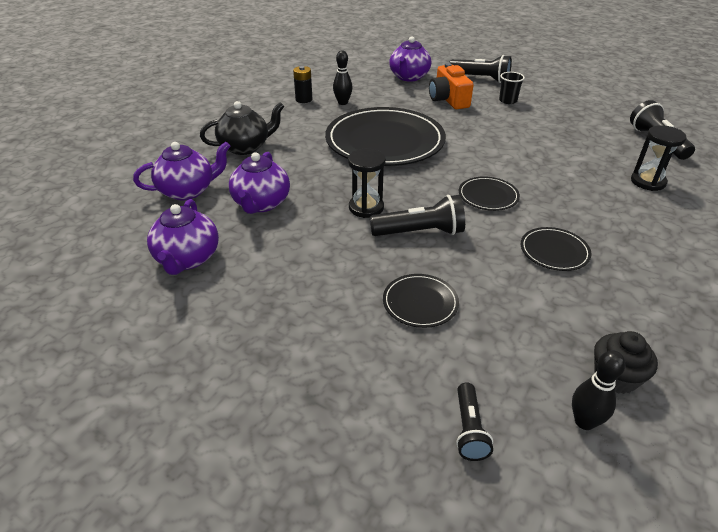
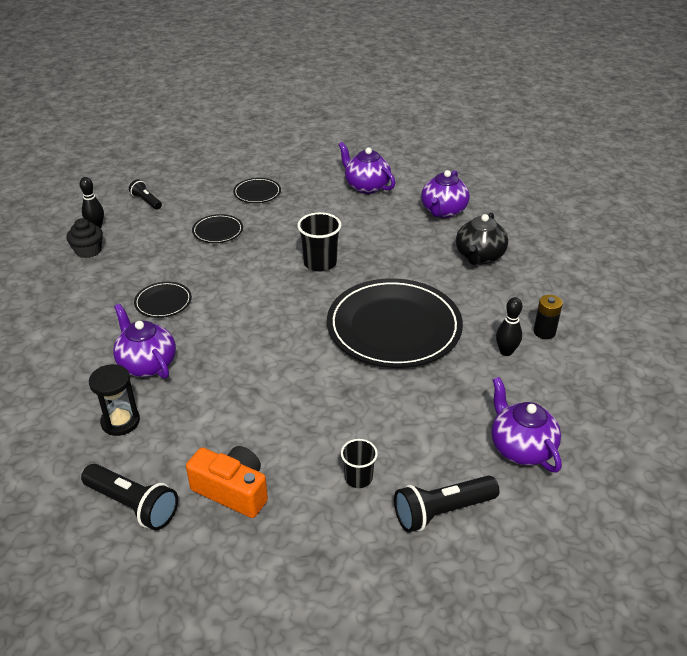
camera: 135 degrees right, 0 degrees up
(261, 204) = (386, 229): purple teapot -> purple teapot (147, 364)
(366, 207) = (320, 263): black hourglass -> black cup
(420, 232) = (264, 267): black flashlight -> none
(448, 99) = (421, 431): orange camera -> orange camera (232, 491)
(488, 196) = (247, 321): black plate -> black plate (257, 193)

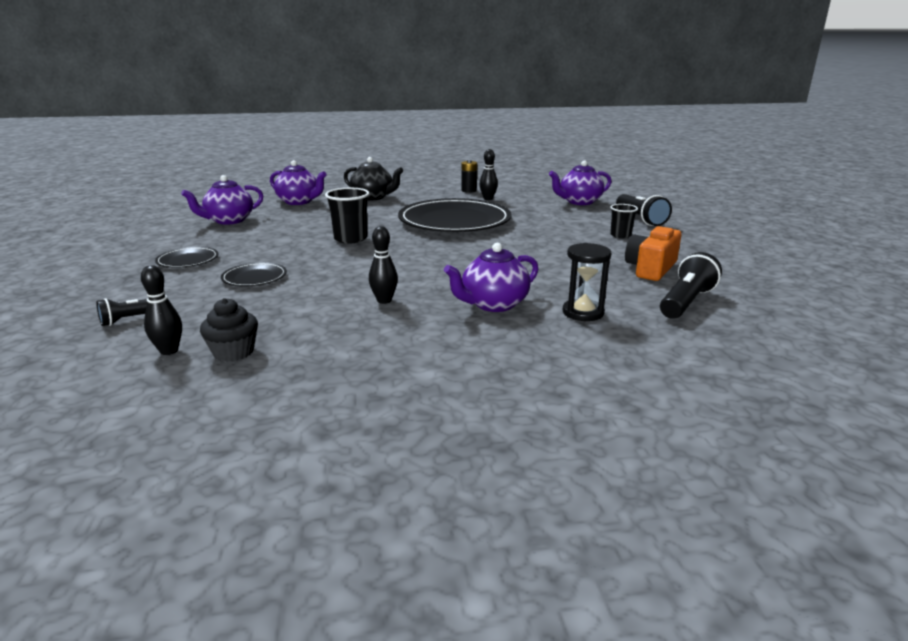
camera: 85 degrees left, 15 degrees down
(163, 302) = (384, 300): black plate -> black bowling pin

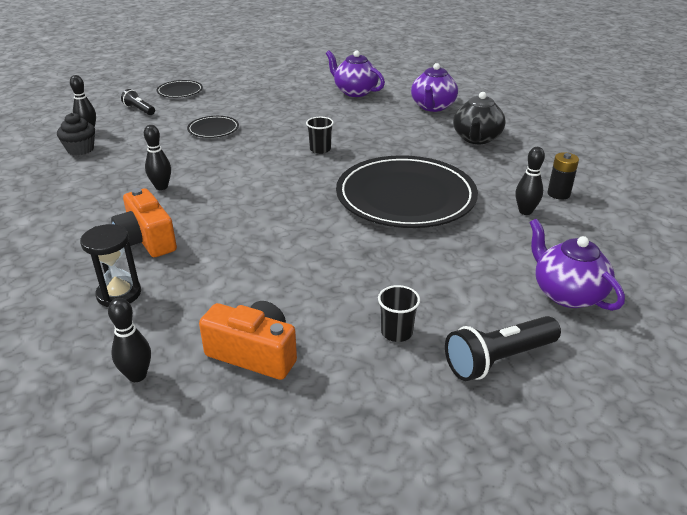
camera: 80 degrees right, 10 degrees up
(188, 260) = (249, 100): black plate -> black plate (180, 91)
(350, 239) = (320, 149): black cup -> black cup, size x0.63
(493, 304) = (147, 240): purple teapot -> orange camera
(686, 302) = (137, 375): black flashlight -> black bowling pin

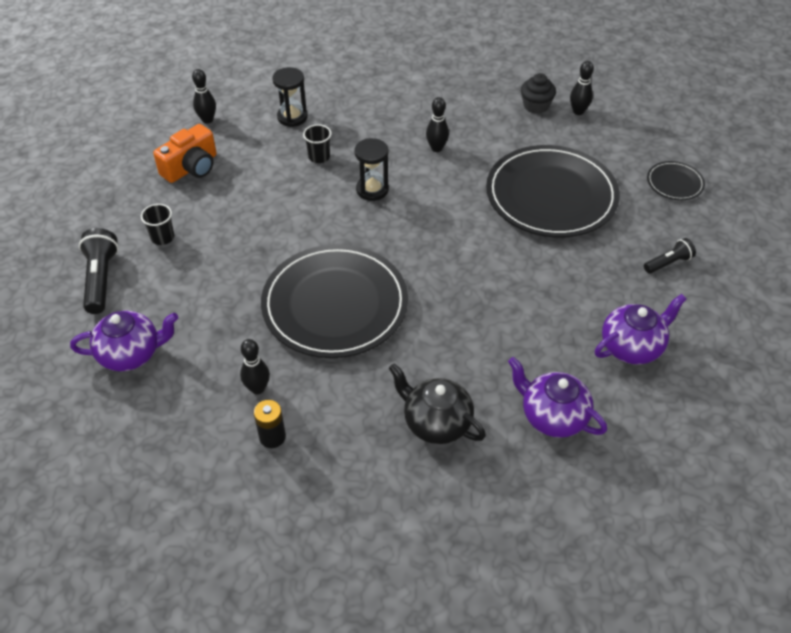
camera: 110 degrees right, 15 degrees up
(139, 110) = (624, 147): black flashlight -> black flashlight (668, 263)
(147, 240) = (353, 134): orange camera -> none
(213, 129) = (551, 195): black plate -> black plate, size x2.29
(241, 209) = (372, 189): none -> black hourglass
(320, 149) = (467, 268): black cup -> black cup (319, 157)

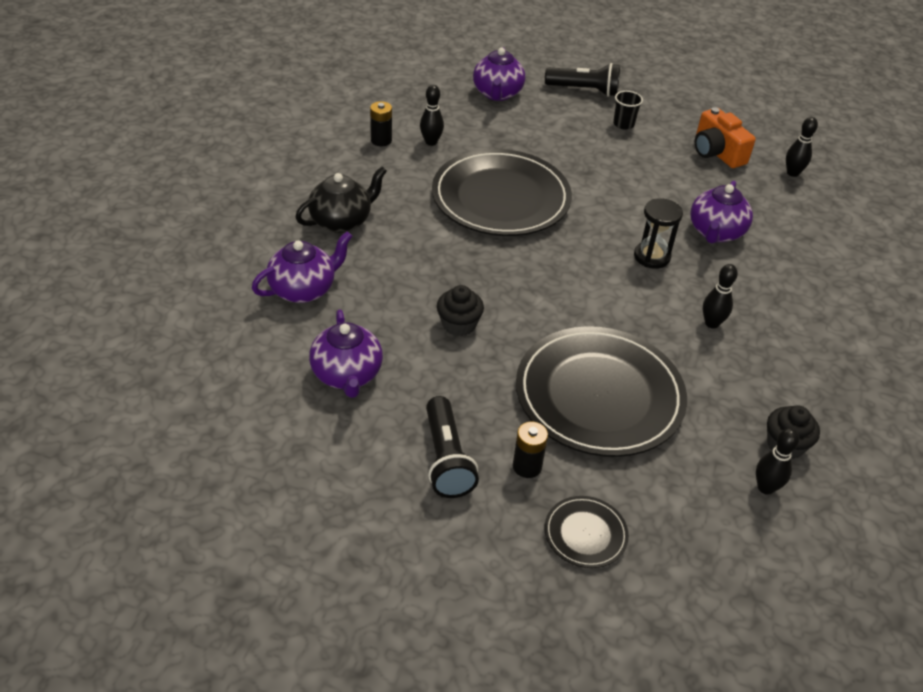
camera: 105 degrees right, 5 degrees down
(292, 117) = (789, 228): black hourglass -> none
(319, 157) = (715, 232): black cup -> purple teapot
(528, 291) = (459, 324): none -> black cupcake
(643, 220) = (527, 466): none -> black battery
(668, 263) = (446, 459): black flashlight -> black flashlight, size x1.65

